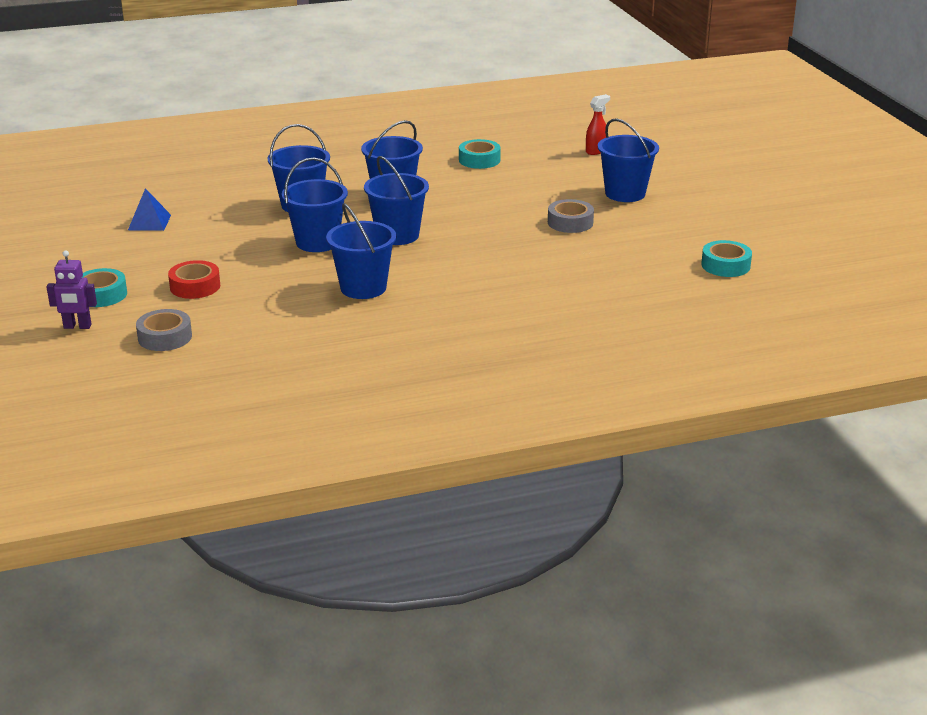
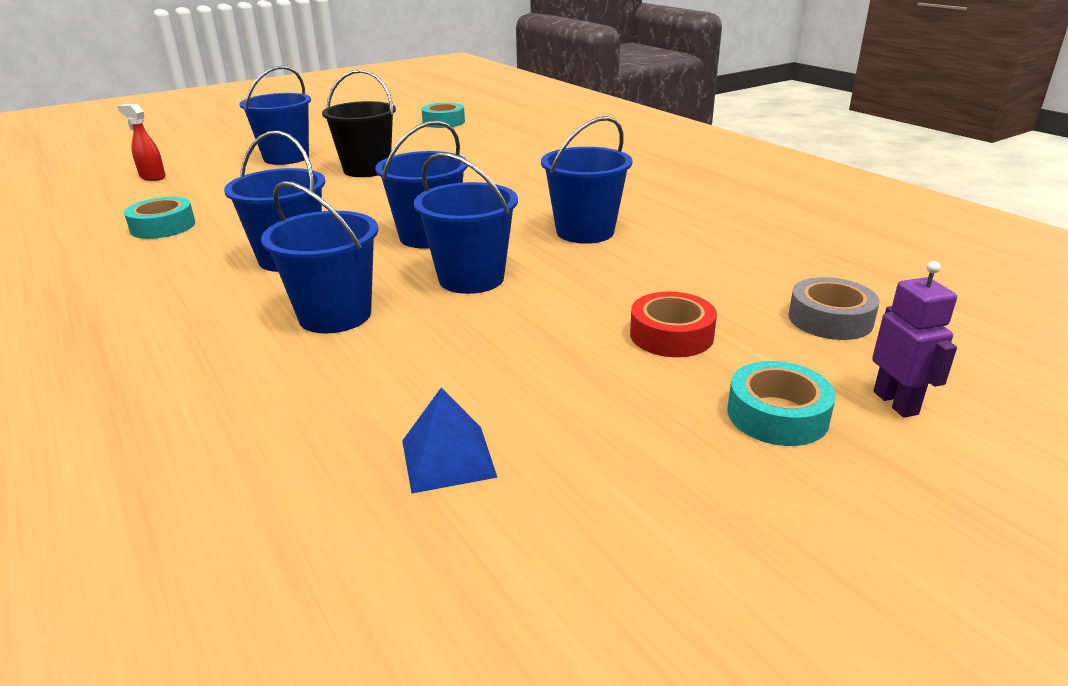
camera: 105 degrees left, 0 degrees up
(570, 222) = (367, 169): grey tape -> black bucket

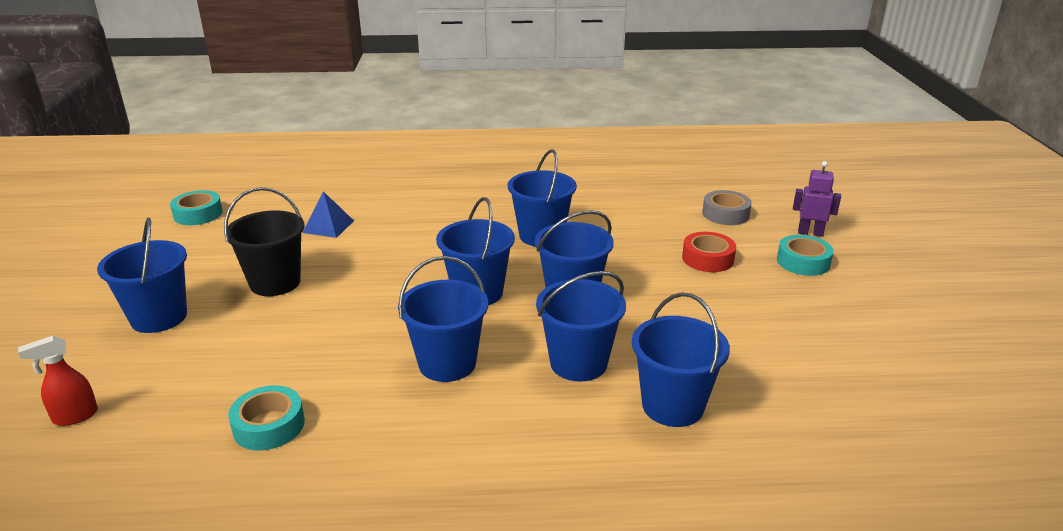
camera: 60 degrees left, 0 degrees up
(282, 390) = (672, 406): none -> blue bucket
(448, 458) = (788, 362): blue pyramid -> blue pyramid (328, 226)

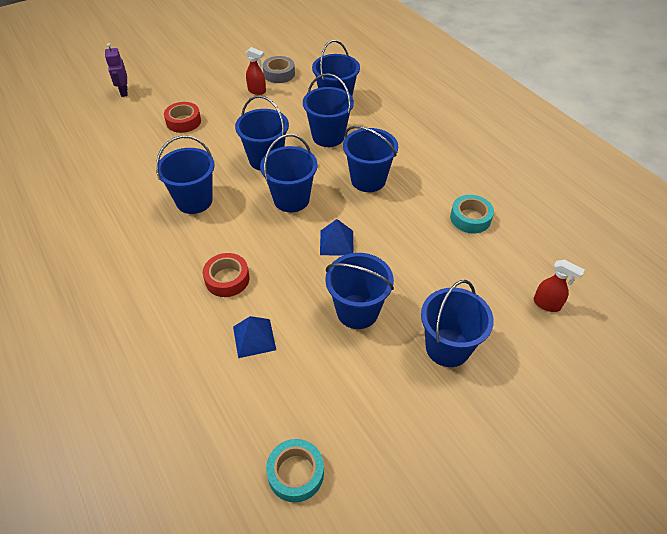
camera: 120 degrees left, 20 degrees up
(275, 282) = (357, 311): black bucket -> blue bucket
(374, 300) = (336, 242): none -> blue pyramid
(409, 229) = (227, 279): none -> red tape
(725, 214) = (111, 128): grey tape -> grey tape (279, 74)
(755, 334) = (257, 91): none -> red spray bottle
(803, 262) = (166, 89): turquoise tape -> none

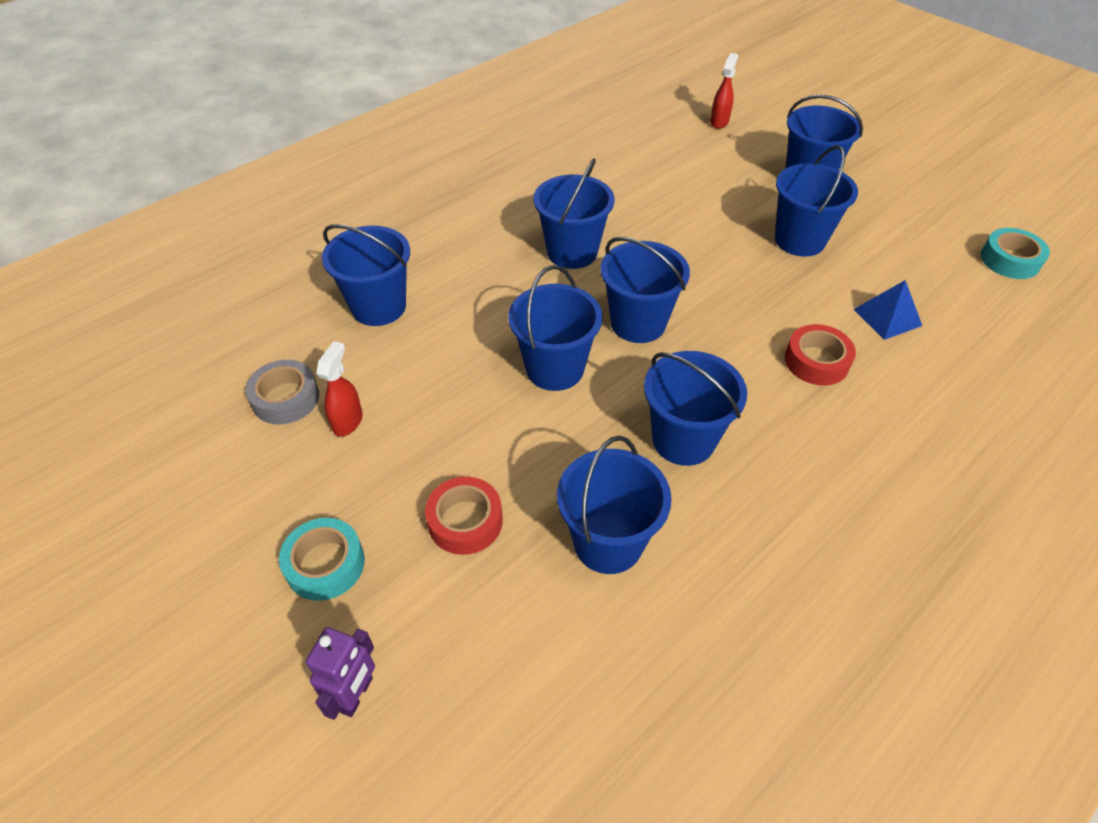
camera: 100 degrees left, 0 degrees up
(124, 92) = (356, 694): purple robot -> purple robot turned 45 degrees counterclockwise
(328, 136) = (479, 303): blue bucket -> blue bucket (608, 542)
(336, 242) = (702, 268): blue pyramid -> none
(470, 218) = (616, 167): turquoise tape -> turquoise tape (325, 564)

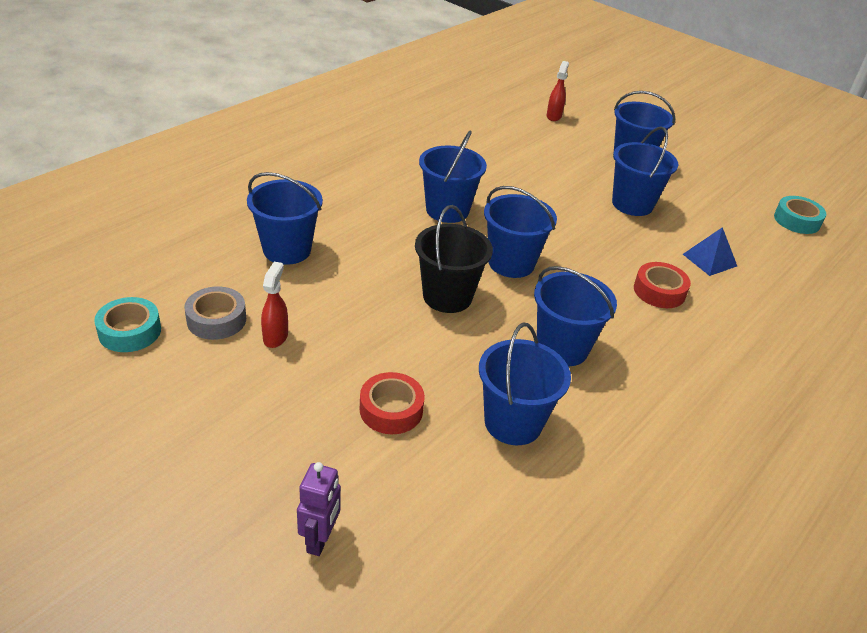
camera: 10 degrees left, 10 degrees down
(325, 564) = (275, 444): turquoise tape -> turquoise tape (130, 331)
(554, 369) = (447, 296): blue bucket -> black bucket

